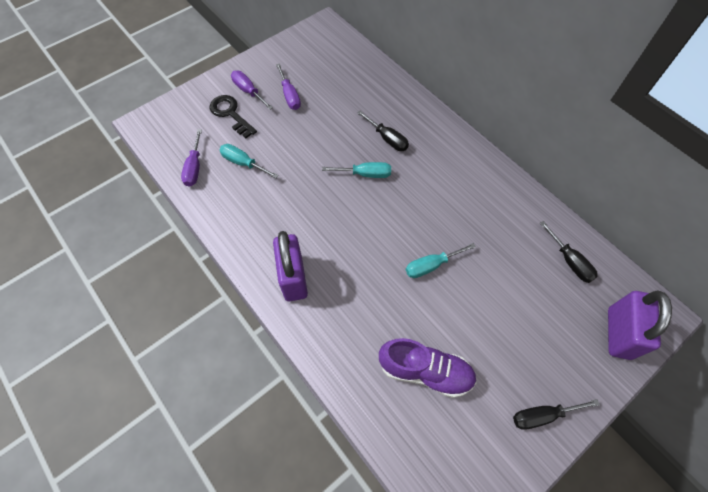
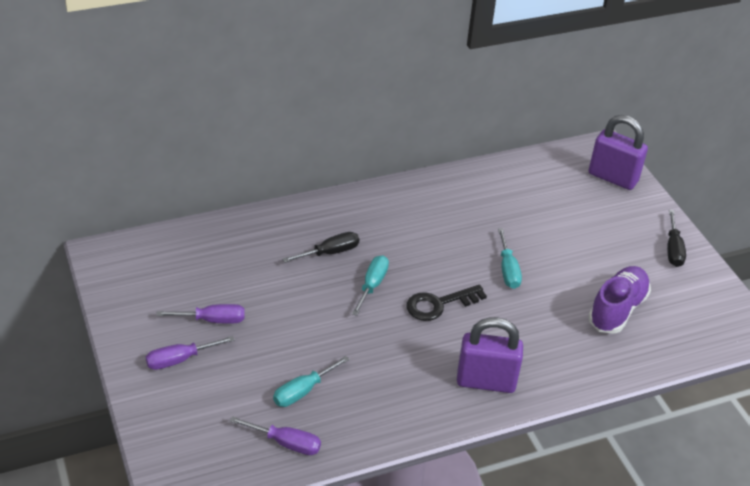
camera: 75 degrees left, 20 degrees down
(230, 114) = (211, 387): black key -> black key (439, 304)
(569, 261) = (535, 178): black screwdriver -> none

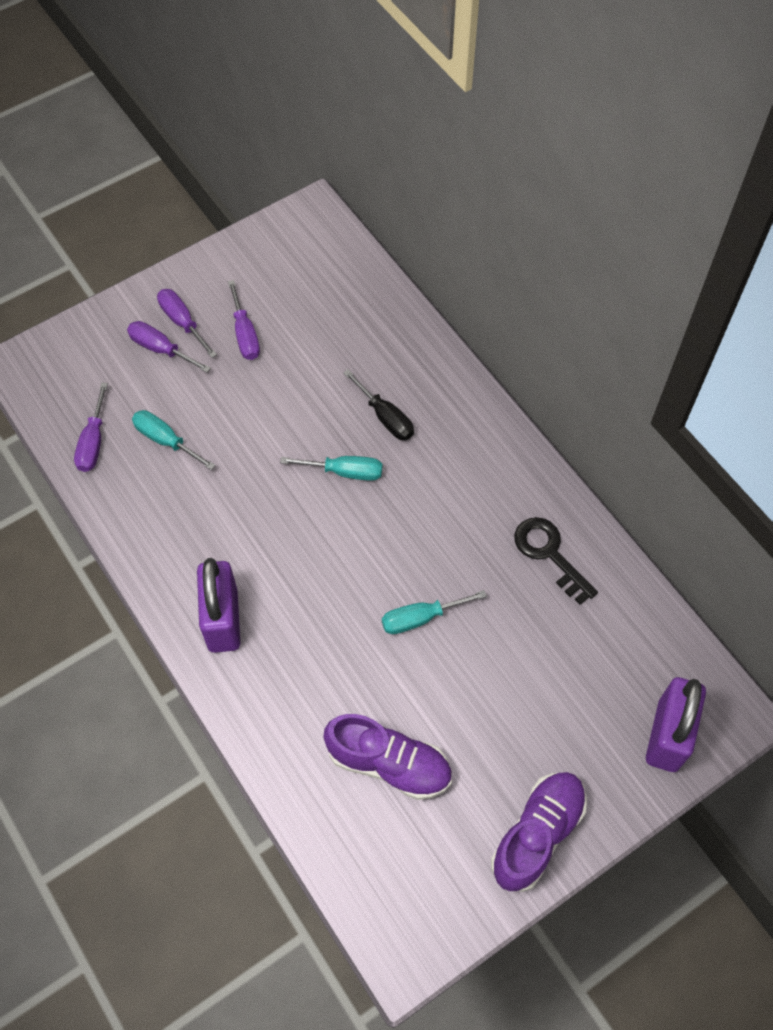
camera: 80 degrees right, 20 degrees up
(203, 379) = (161, 349): none -> purple screwdriver
(439, 304) = (334, 549): black key -> black key (549, 554)
(673, 249) = (537, 834): black screwdriver -> purple shoe

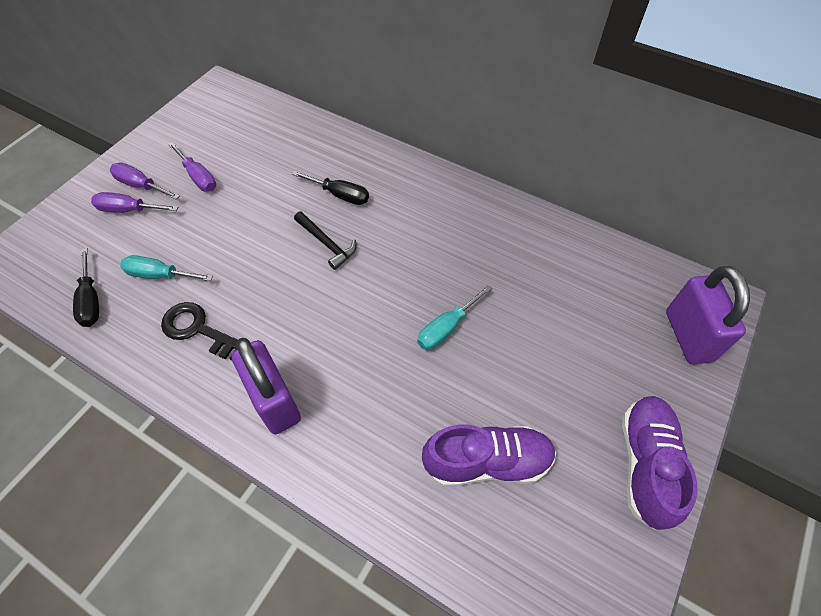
camera: 25 degrees left, 5 degrees down
(93, 442) = (91, 300): purple screwdriver -> black screwdriver
(345, 472) = (327, 243): turquoise screwdriver -> black hammer
(549, 554) = (518, 242): black key -> black key (199, 330)

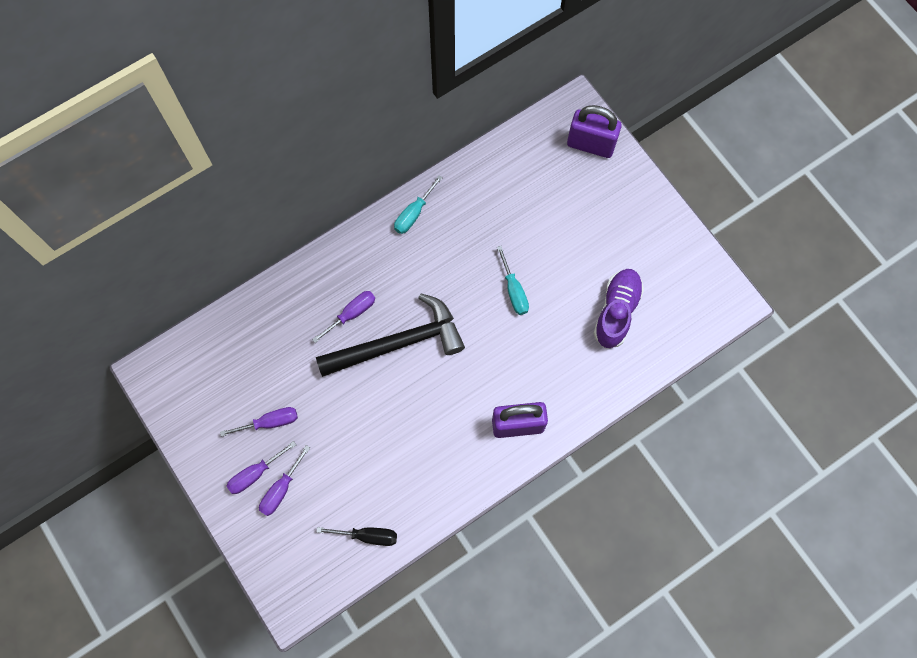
camera: 65 degrees left, 15 degrees up
(160, 275) = (367, 478): turquoise screwdriver -> turquoise screwdriver (413, 213)
(199, 330) = (435, 461): black key -> none
(327, 243) = (398, 343): black hammer -> black hammer, size x2.17
(340, 195) = (352, 314): black screwdriver -> purple screwdriver
(646, 464) = (657, 224): purple shoe -> none

